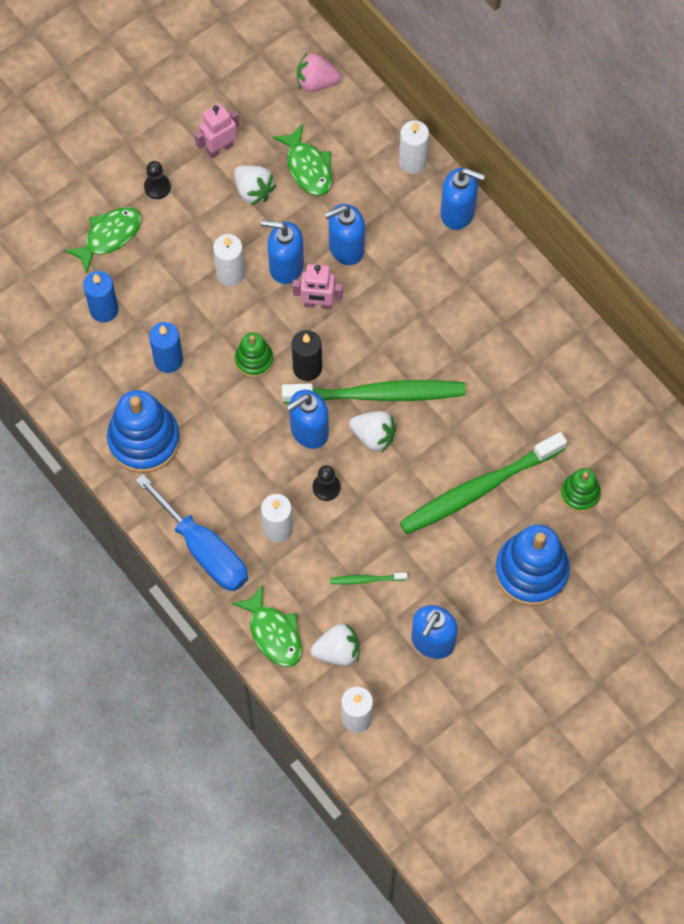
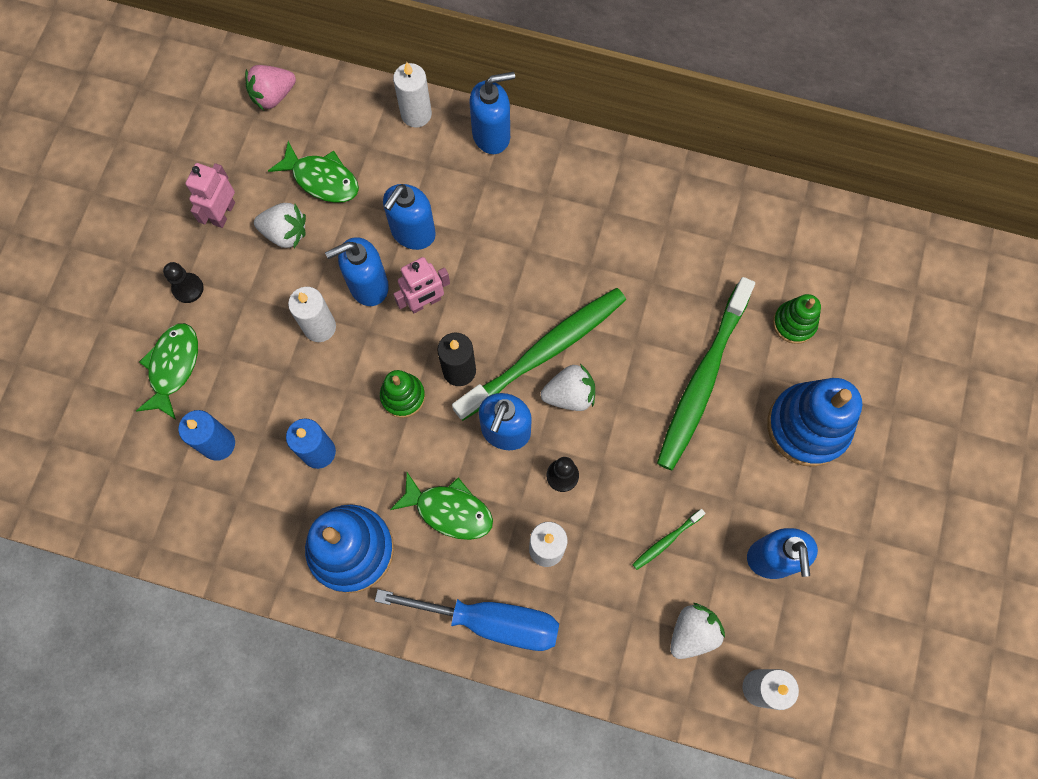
camera: 35 degrees left, 5 degrees up
(273, 633) = (619, 658): green fish -> green fish (449, 510)

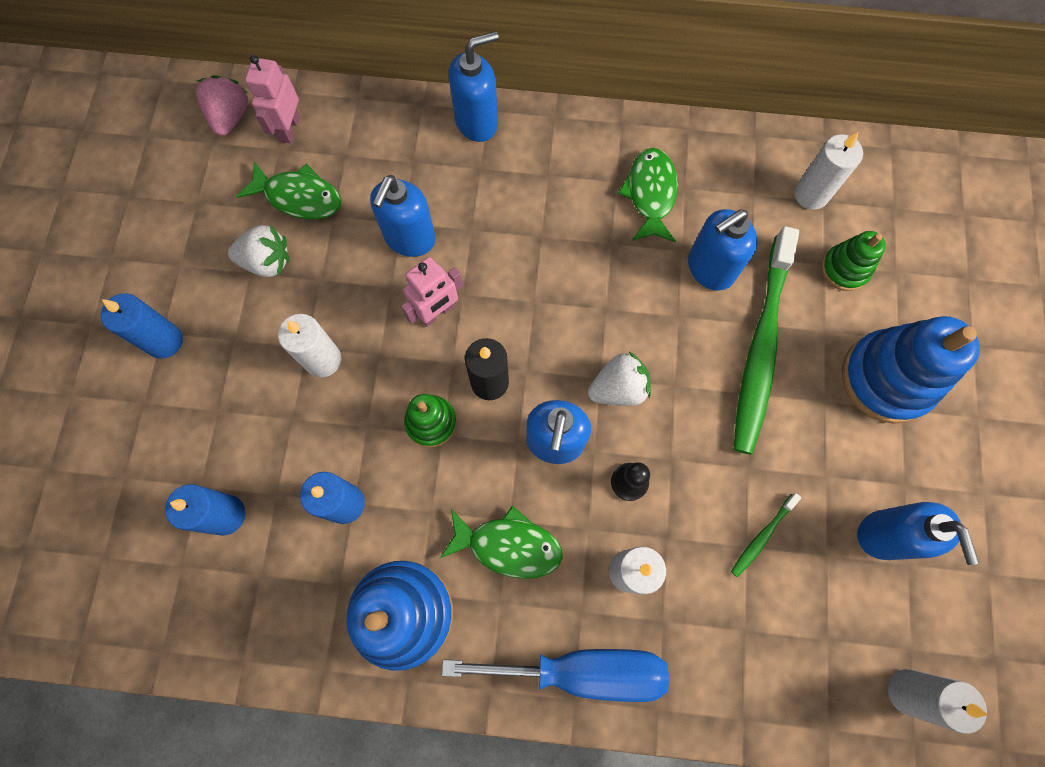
camera: 10 degrees left, 0 degrees up
(173, 367) = (159, 434): green fish -> green fish (650, 194)
(188, 288) = (164, 341): black pawn -> blue candle
(223, 213) = (194, 251): pink robot -> pink robot (289, 129)
(273, 96) = (230, 117): pink strawberry -> pink strawberry turned 135 degrees clockwise
(368, 286) = (370, 305): blue soap dispenser -> blue soap dispenser (710, 269)
(416, 114) = (391, 113): white candle -> white candle (811, 194)
(544, 352) = (581, 345): green toothbrush -> none
(692, 633) = (816, 639): white strawberry -> none

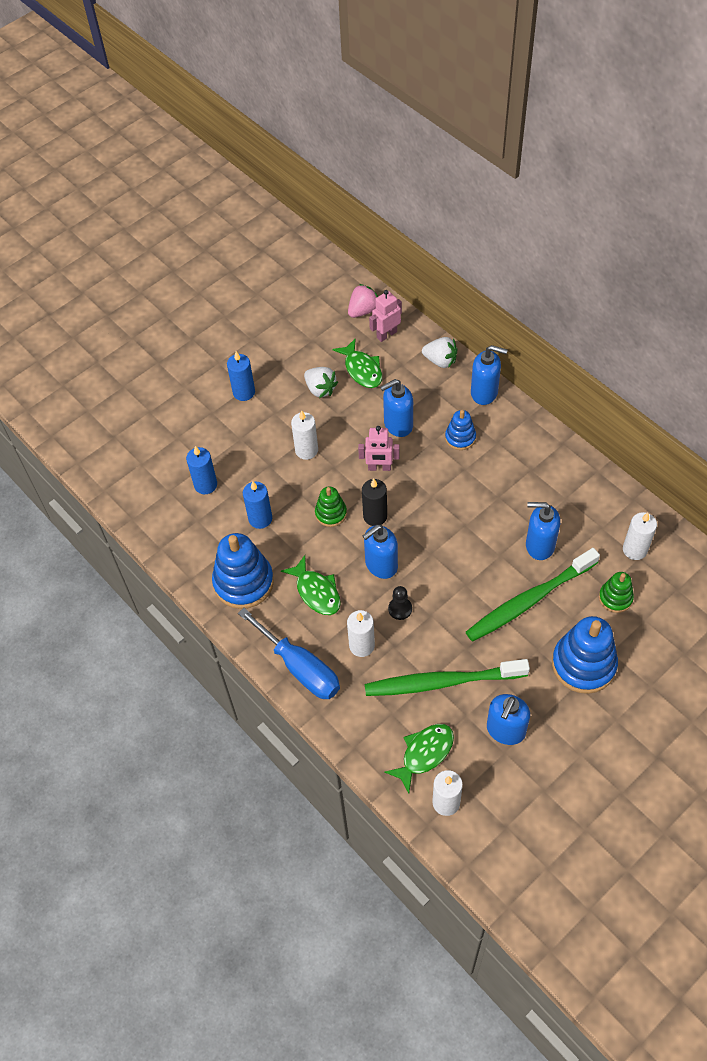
camera: 45 degrees right, 15 degrees down
(500, 200) = (460, 438): none -> blue stacking toy
(618, 388) = (435, 565): white strawberry -> white strawberry (440, 361)
(650, 194) = (543, 488): green fish -> green fish (424, 754)
(762, 536) = (442, 682): green toothbrush -> green toothbrush, size x2.45

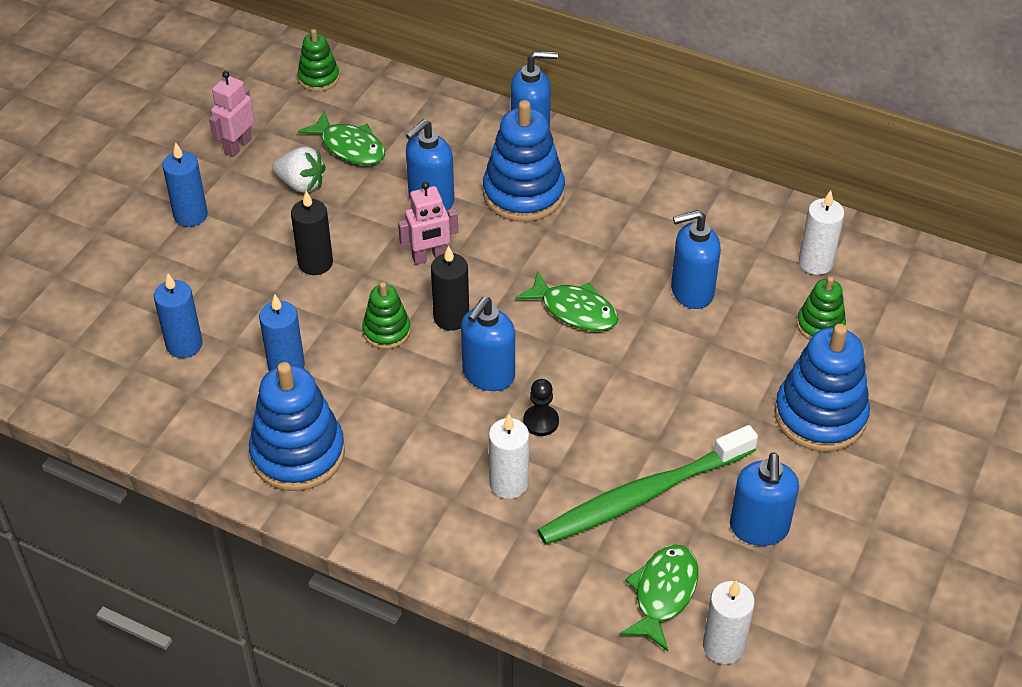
camera: 25 degrees left, 10 degrees down
(300, 668) = (433, 539): blue screwdriver -> none
(306, 450) = (315, 263): white candle -> black candle
(316, 591) = (411, 434): green fish -> green fish (574, 310)
(363, 310) = (319, 78): pink strawberry -> green stacking toy
(386, 334) = (364, 98): pink robot -> pink robot (237, 146)
(440, 361) = (453, 111): white strawberry -> none
(460, 438) = (523, 193): blue stacking toy -> blue stacking toy, size x1.84
(529, 600) = (710, 360): green toothbrush -> none

